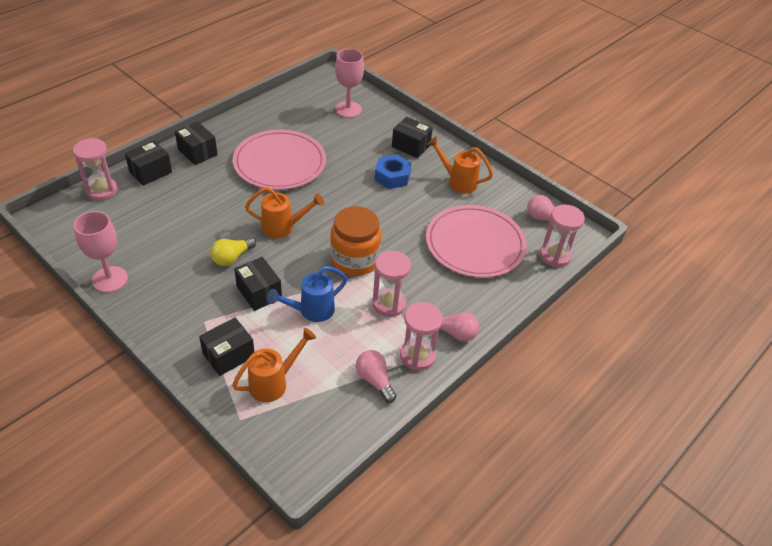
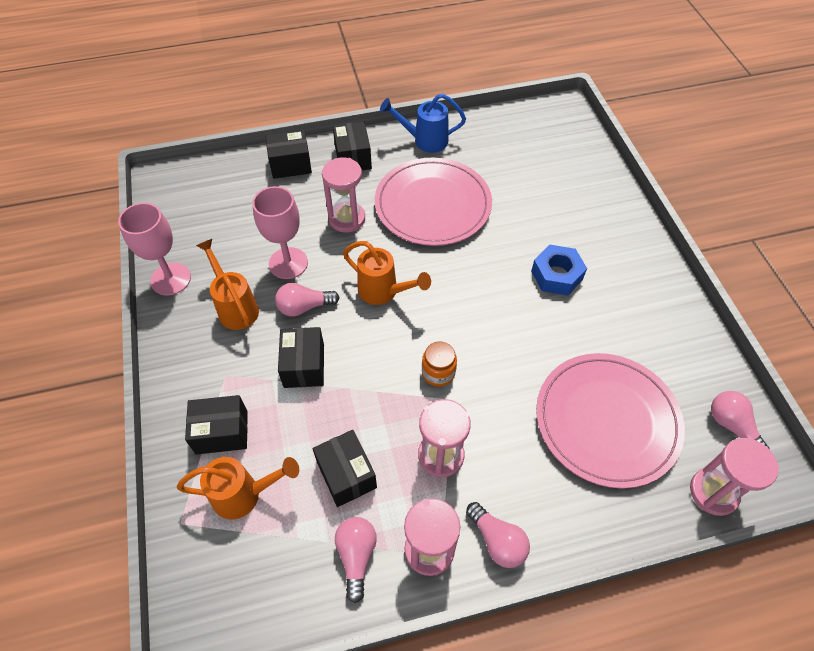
camera: 35 degrees right, 10 degrees up
(101, 190) = (231, 169): pink hourglass -> pink hourglass (347, 219)
(232, 257) = (304, 307): yellow light bulb -> pink light bulb
(311, 311) = (344, 419): blue watering can -> blue watering can (424, 140)
(348, 109) = (558, 162): pink goblet -> pink goblet (288, 263)
(355, 259) = (438, 372): orange jar -> orange jar, size x0.52
(411, 146) = (607, 241): black box -> black box (346, 475)
(457, 181) = (639, 317): orange watering can -> orange watering can (235, 306)

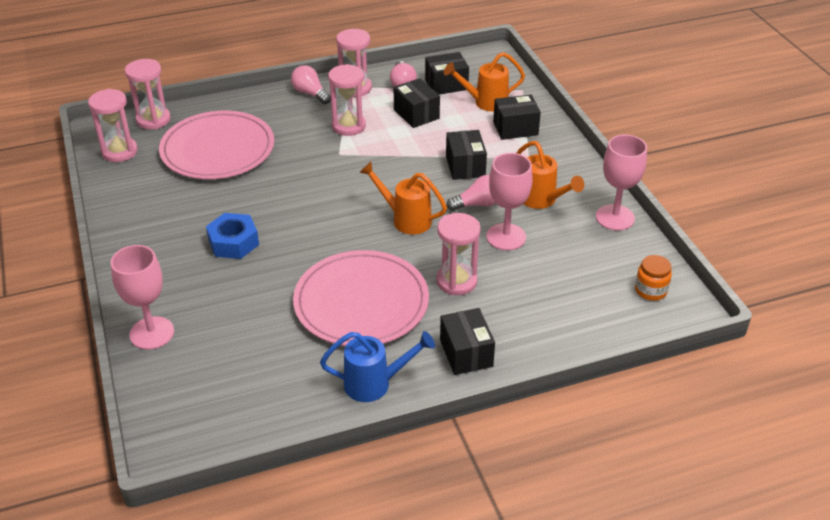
camera: 175 degrees right, 15 degrees down
(291, 165) = (542, 339): black box -> black box (446, 84)
(438, 372) = (351, 168): orange jar -> orange jar (650, 290)
(605, 189) = (152, 333): none -> pink goblet
(731, 426) = (119, 152): pink light bulb -> pink hourglass

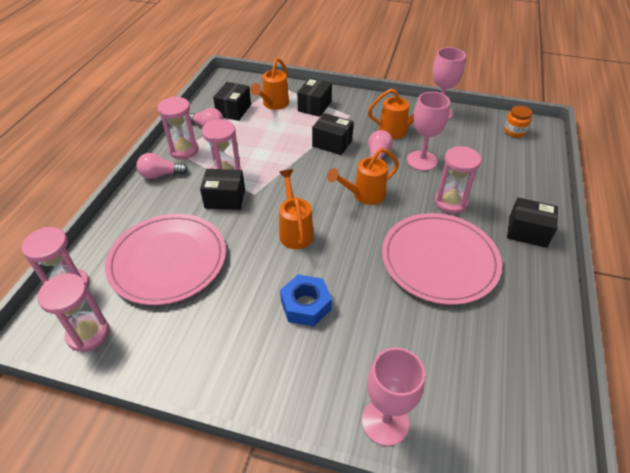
camera: 55 degrees left, 5 degrees up
(315, 198) = (295, 231): none -> orange watering can
(375, 384) = (535, 293): blue watering can -> none
(416, 114) = (250, 137): black box -> black box (225, 199)

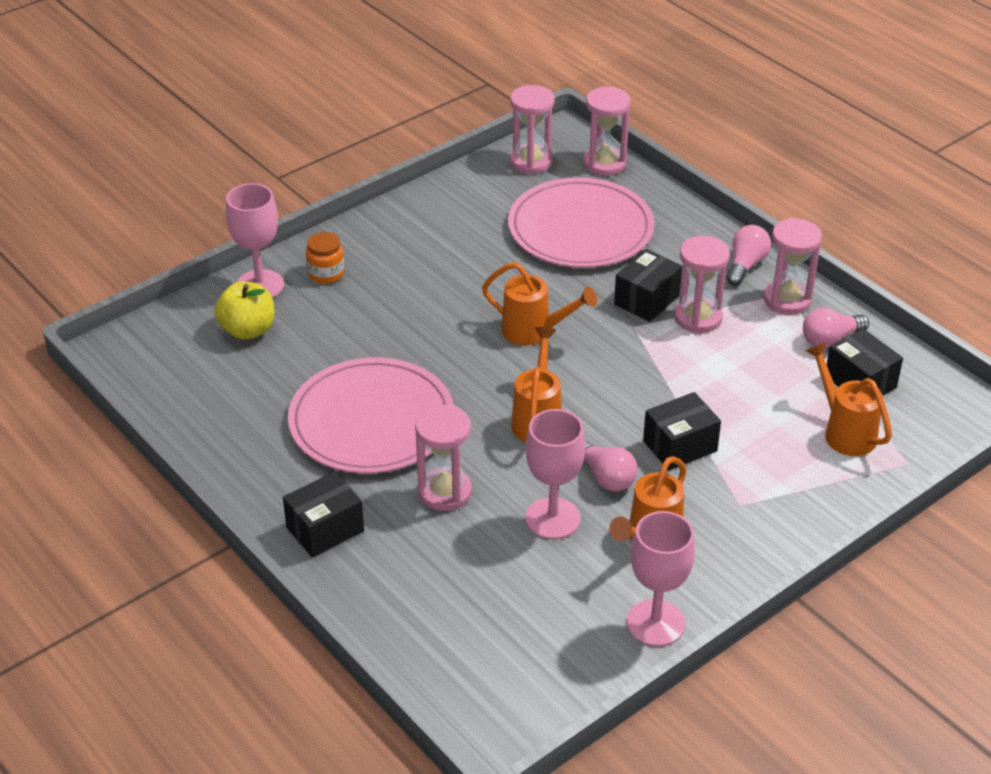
camera: 125 degrees right, 5 degrees down
(306, 305) = (423, 294): blue nut -> none
(314, 106) = (801, 476): black box -> none
(437, 389) = (248, 330): none -> yellow apple
(514, 131) = (517, 687): orange jar -> orange jar (326, 273)

